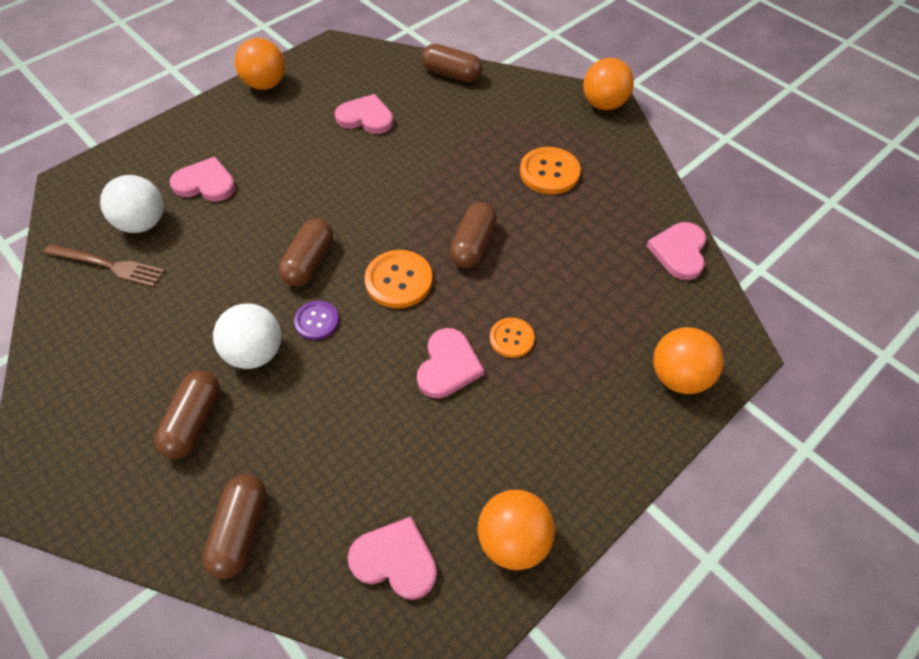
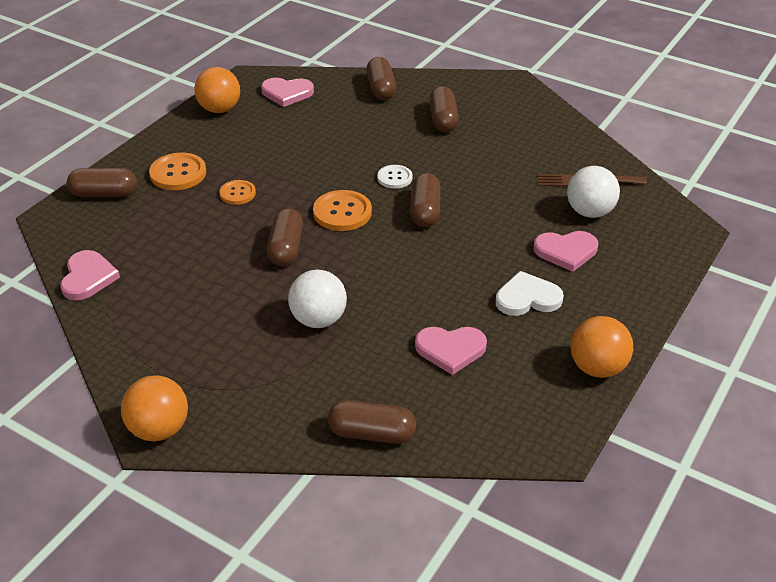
camera: 165 degrees right, 15 degrees down
(255, 353) = (428, 155): white ball -> white ball (318, 320)
(275, 146) = (527, 298): none -> white heart
(317, 321) = (394, 178): purple button -> white button
(448, 366) = (283, 171): pink heart -> none
(549, 172) = (221, 328): orange button -> orange button (178, 173)
(678, 376) = (104, 194): orange ball -> brown capsule

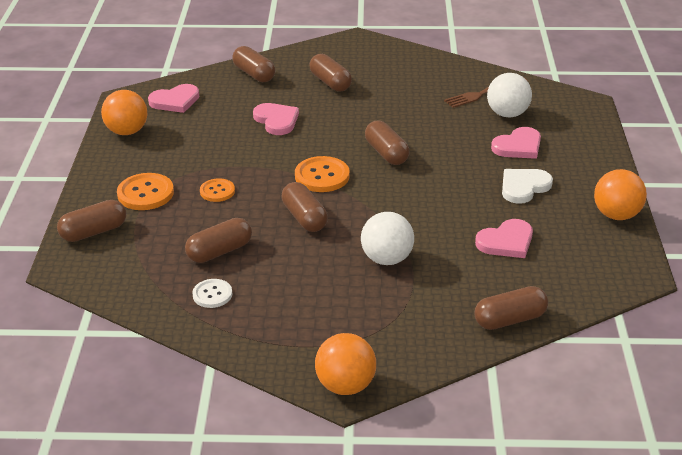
camera: 30 degrees left, 5 degrees down
(88, 277) = (154, 301): pink heart -> pink heart (276, 120)
(183, 252) = (220, 251): none -> brown capsule
(394, 178) = (337, 137): white button -> white button (212, 294)

